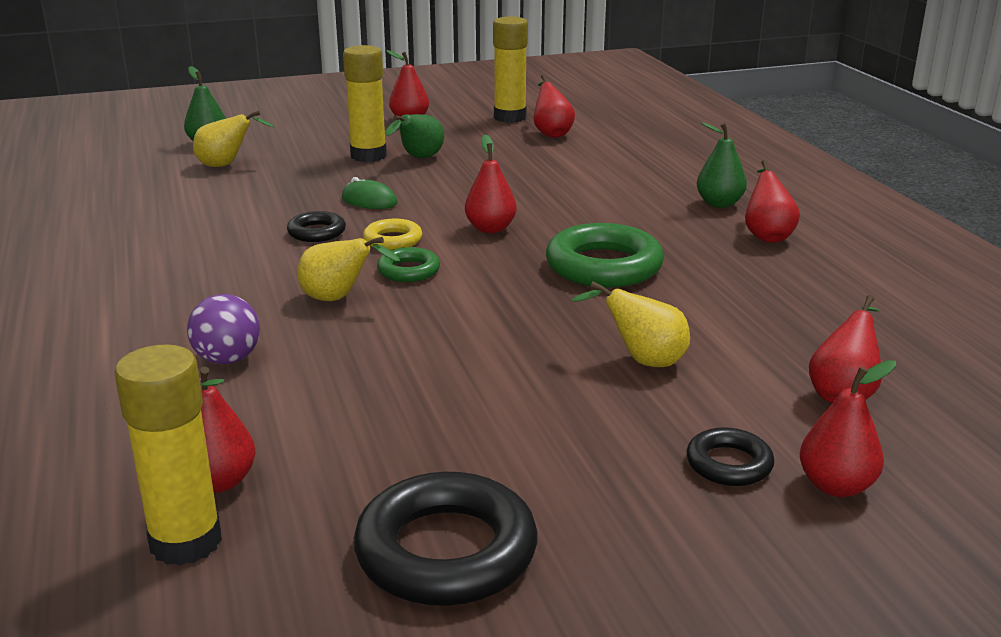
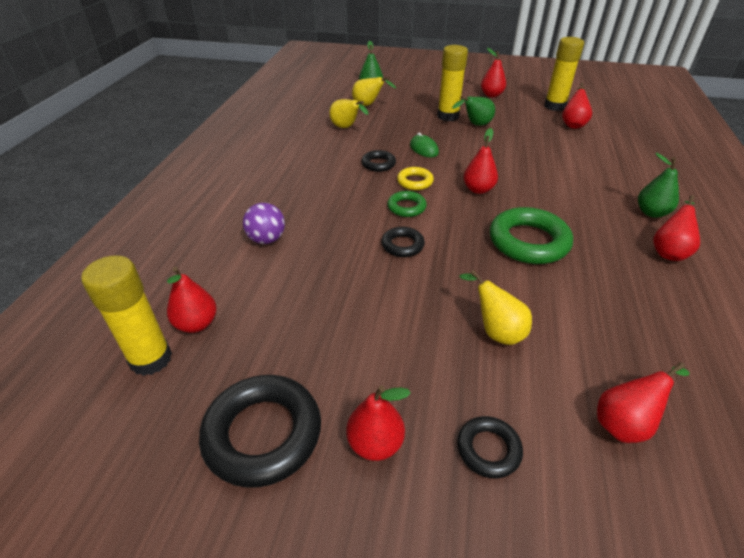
camera: 30 degrees right, 15 degrees up
(338, 299) = (353, 216): yellow pear -> yellow pear (346, 128)
(444, 312) = (402, 245): none -> black ring
(836, 486) = (554, 511): red pear -> red pear (375, 443)

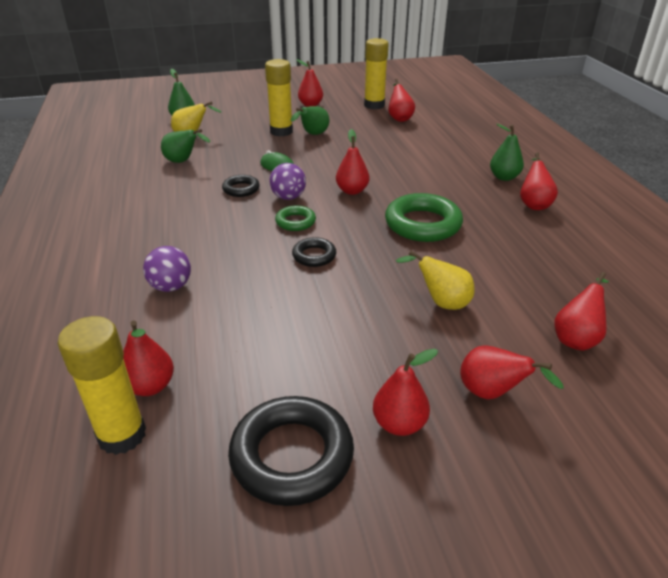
camera: 25 degrees left, 5 degrees down
(346, 128) = (183, 162): yellow pear -> green pear
(415, 182) = (288, 197): yellow ring -> purple ball
(488, 449) = (492, 393): black ring -> red pear

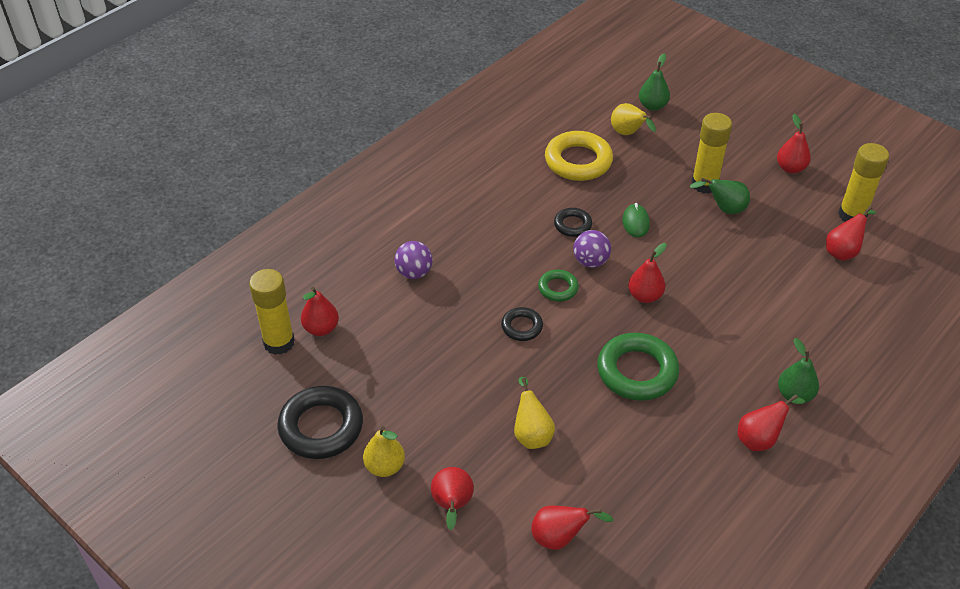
camera: 55 degrees right, 10 degrees up
(183, 162) = (578, 161): green pear -> yellow ring
(399, 424) = (385, 467): red pear -> yellow pear

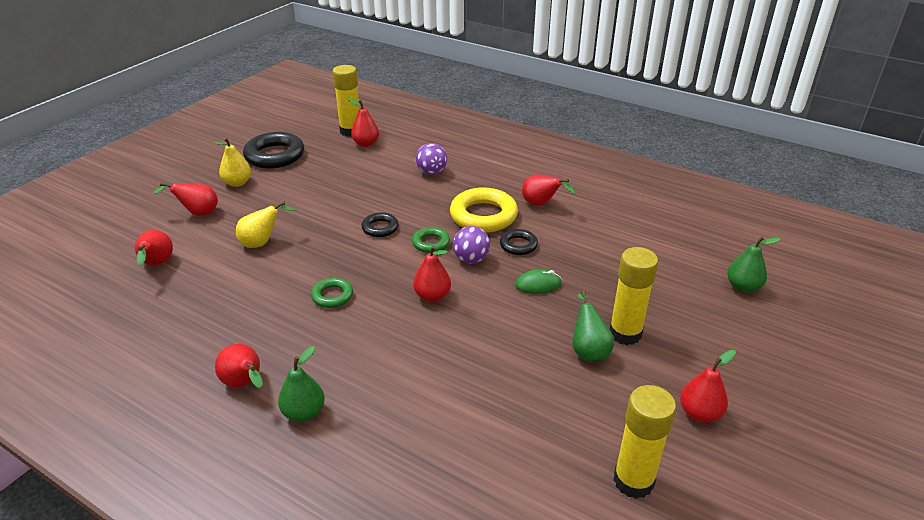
camera: 80 degrees right, 10 degrees down
(578, 161) = (614, 242): yellow ring -> yellow ring (483, 216)
(628, 134) = (680, 272): yellow pear -> none
(637, 371) = (332, 296): green ring -> green ring, size x0.53
(843, 251) = (554, 467): red pear -> red pear (541, 204)

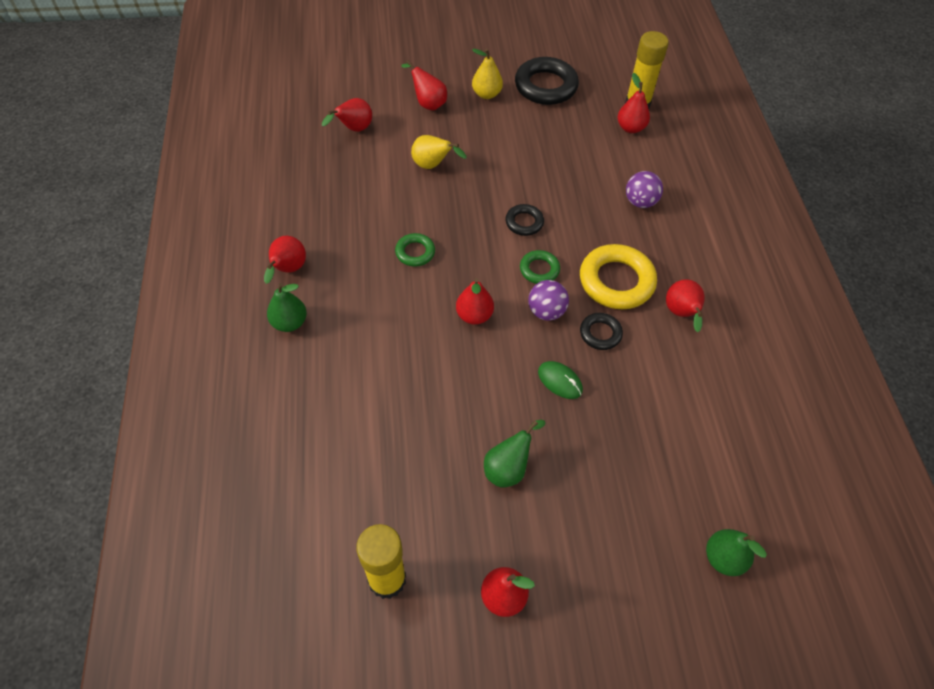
camera: 50 degrees right, 20 degrees up
(625, 333) = (556, 485): yellow glue stick -> none

